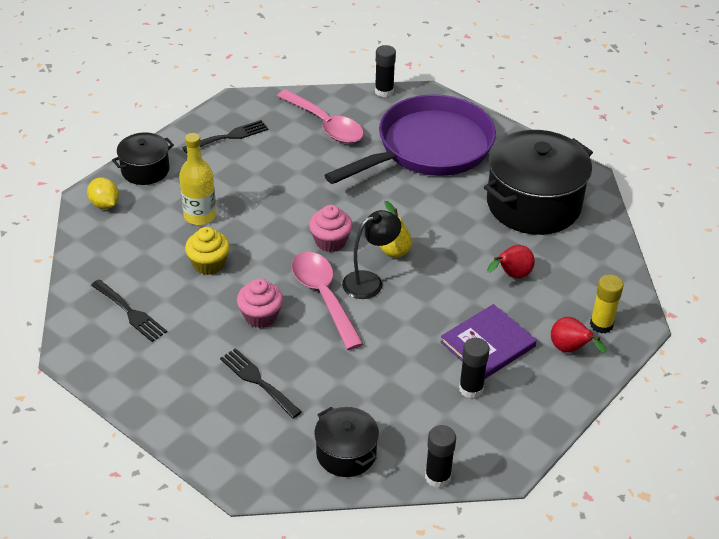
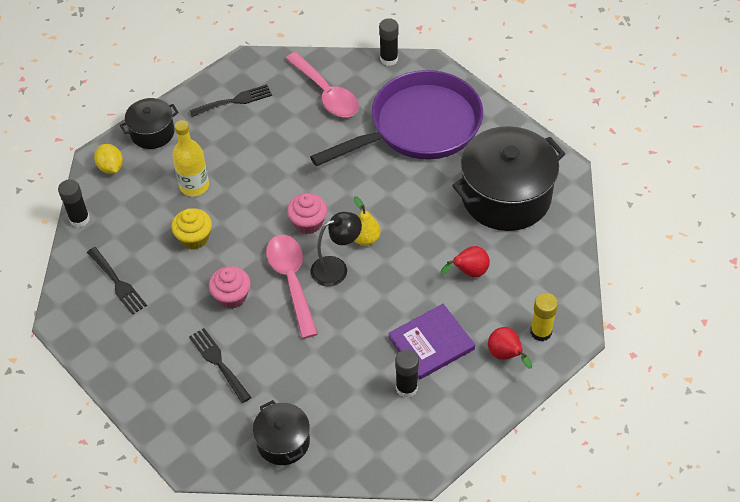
camera: 10 degrees right, 10 degrees up
(438, 477) = (359, 473): black glue stick -> black glue stick (79, 219)

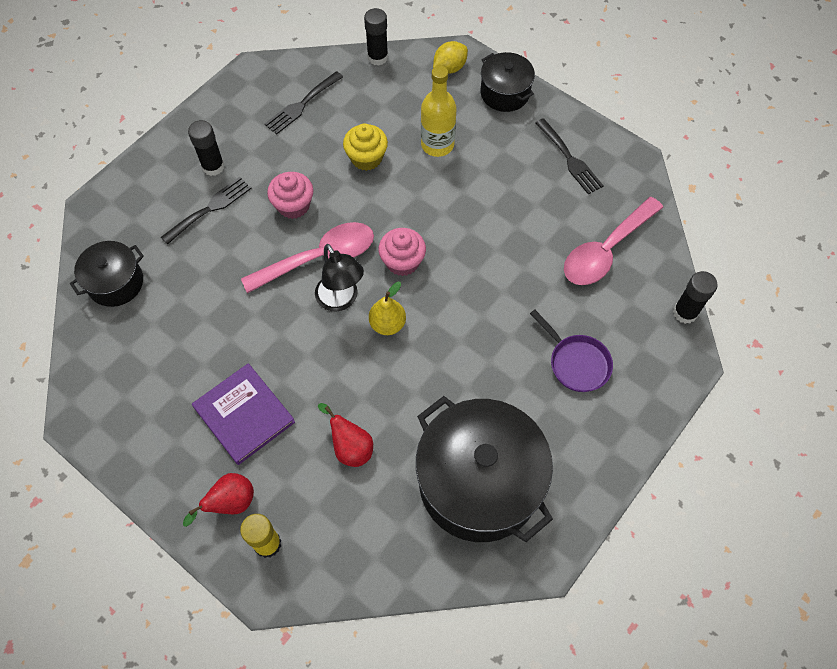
camera: 80 degrees right, 10 degrees up
(406, 388) = (183, 395): black glue stick -> black glue stick (213, 166)
(419, 126) = (576, 363): purple pan -> purple pan, size x0.42

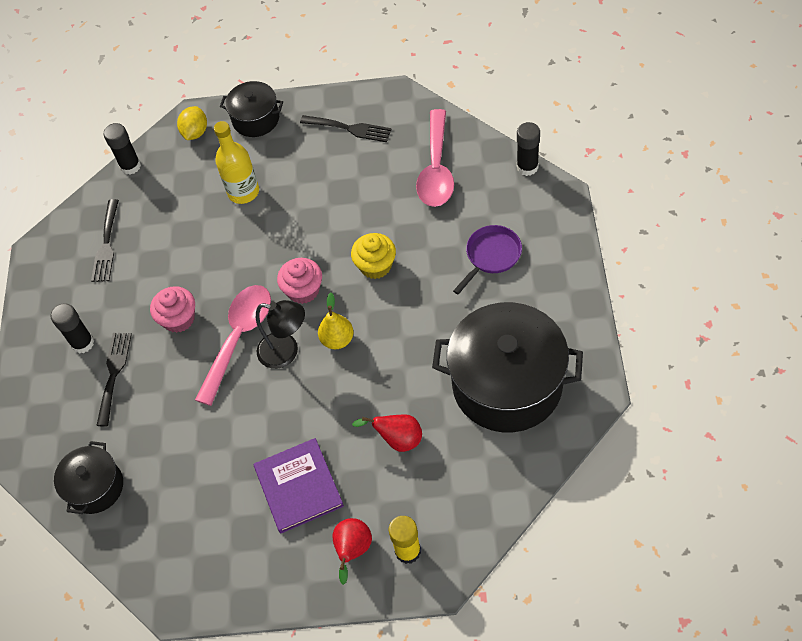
camera: 35 degrees left, 5 degrees down
(244, 415) = (299, 487): purple book -> purple book turned 60 degrees clockwise
(366, 158) = (199, 242): yellow cupcake -> yellow cupcake (375, 266)
(576, 363) = (491, 256): purple pan -> purple pan turned 60 degrees counterclockwise

